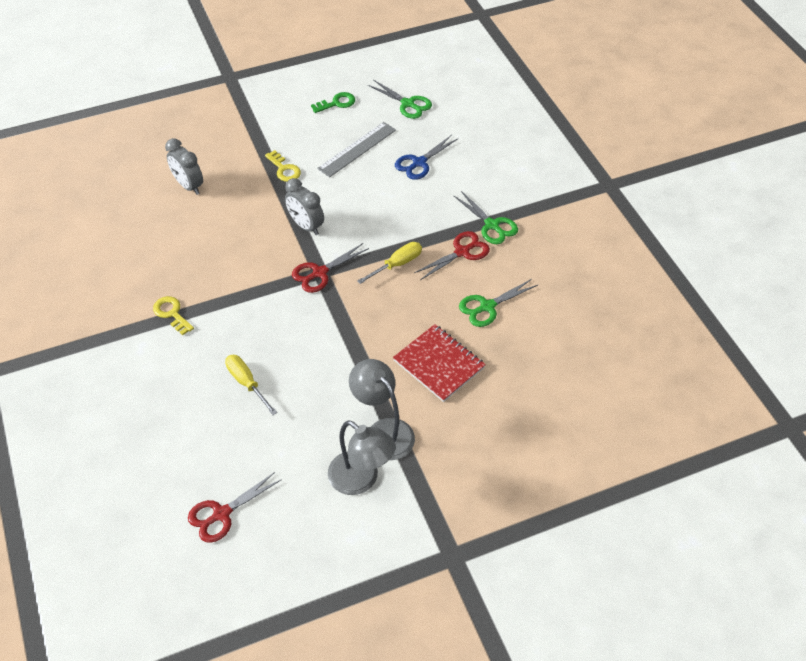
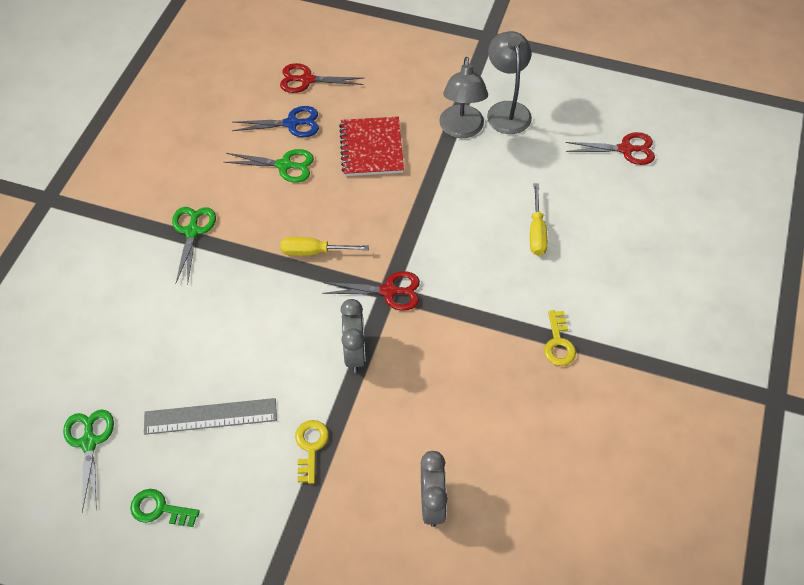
camera: 140 degrees left, 5 degrees up
(419, 163) = (172, 349): blue scissors -> blue scissors (292, 123)
(462, 252) = (247, 224): red scissors -> red scissors (306, 80)

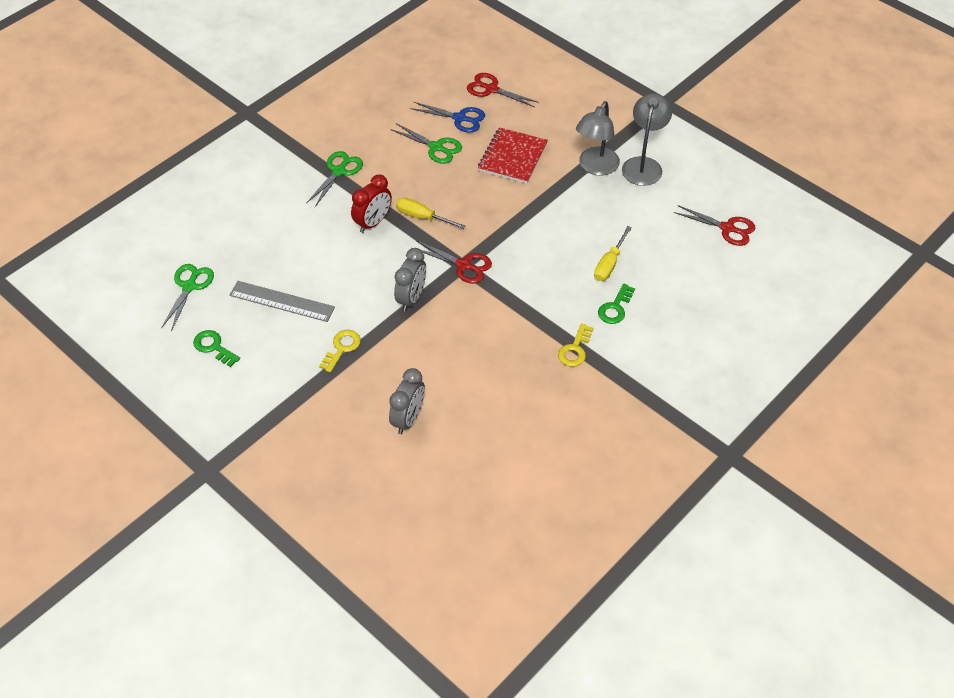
camera: 25 degrees right, 5 degrees down
(263, 279) = (373, 223): none -> red clock
(570, 279) = (615, 308): none -> green key

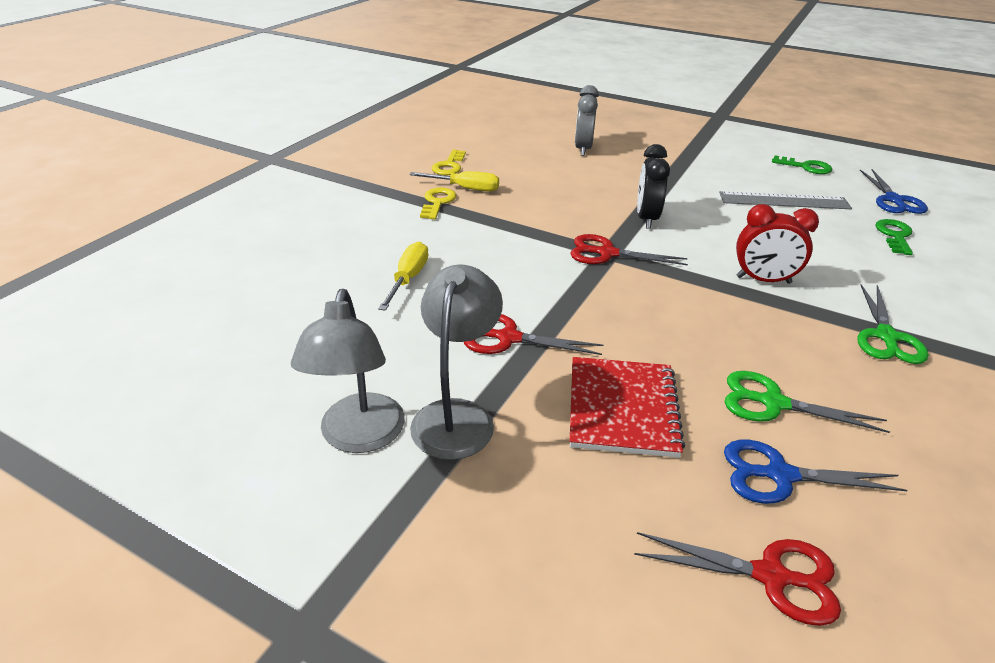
camera: 165 degrees right, 15 degrees down
(189, 286) = (894, 200): green scissors -> blue scissors
(342, 348) = (684, 178): yellow key -> yellow key (449, 166)
(373, 223) = (763, 280): red clock -> red clock turned 105 degrees counterclockwise
(411, 298) = (646, 218): grey clock -> black clock
(422, 217) = (703, 296): yellow screwdriver -> yellow screwdriver (465, 188)
(615, 308) = (395, 238): green key -> green key (894, 235)
(727, 228) = (211, 348): red scissors -> red scissors (507, 338)

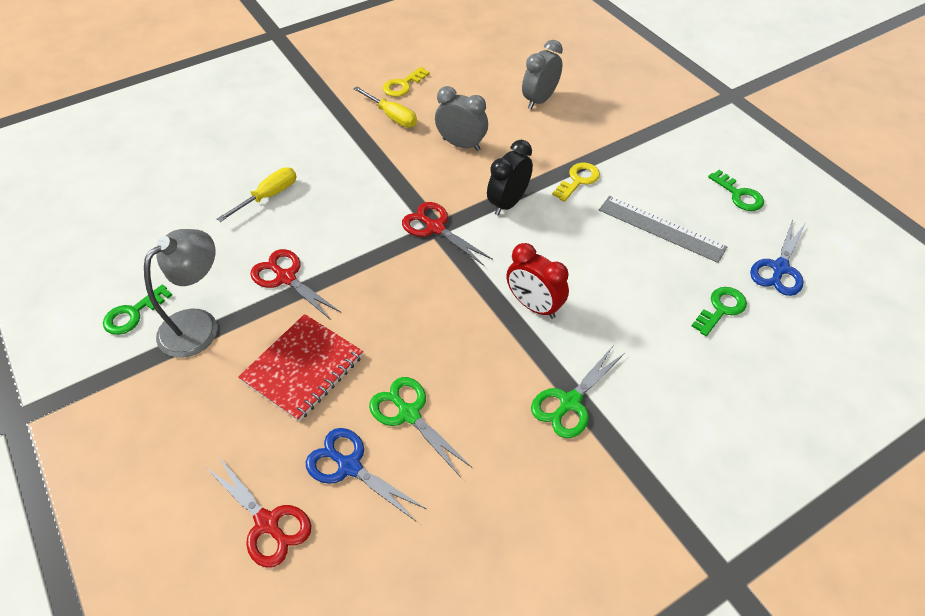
camera: 30 degrees right, 15 degrees up
(359, 437) = (133, 314): grey lamp -> green key
(437, 202) = (356, 125): yellow key -> yellow key (578, 180)
(554, 191) = (461, 144): none -> grey clock

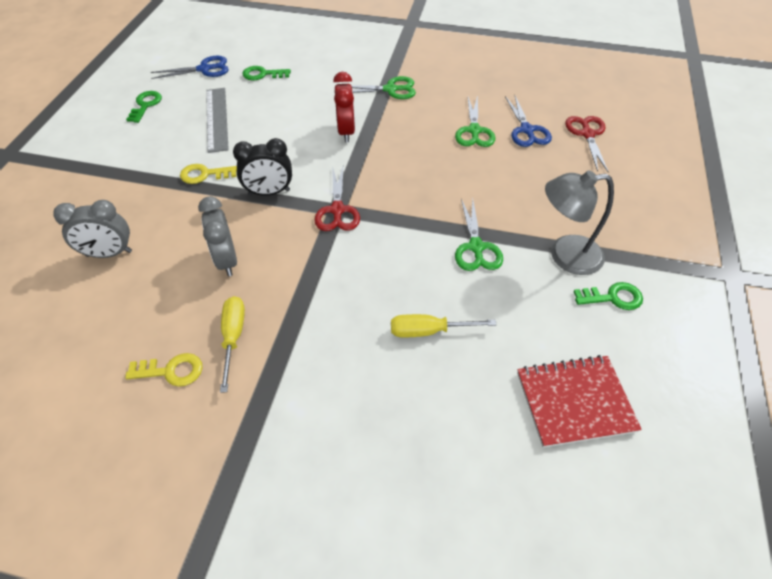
camera: 135 degrees left, 0 degrees up
(285, 277) = (476, 247): red scissors -> green scissors
(303, 368) = (513, 185): red notebook -> red notebook (574, 401)

